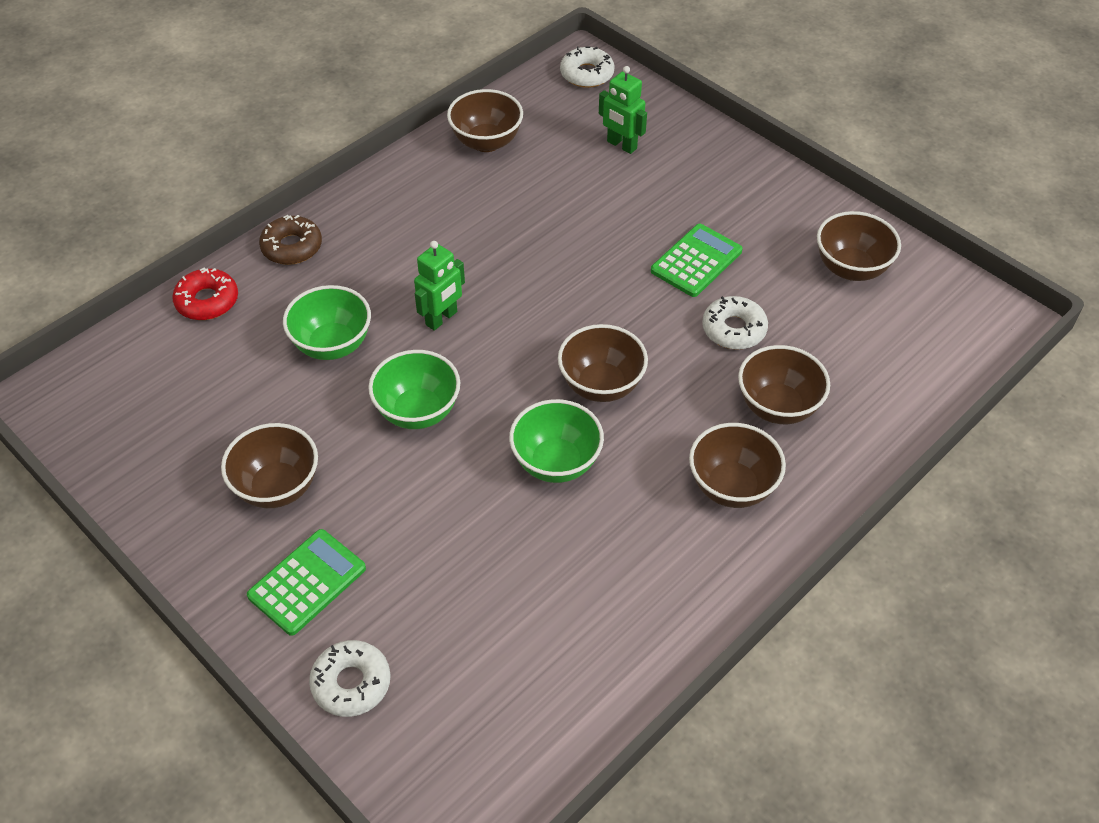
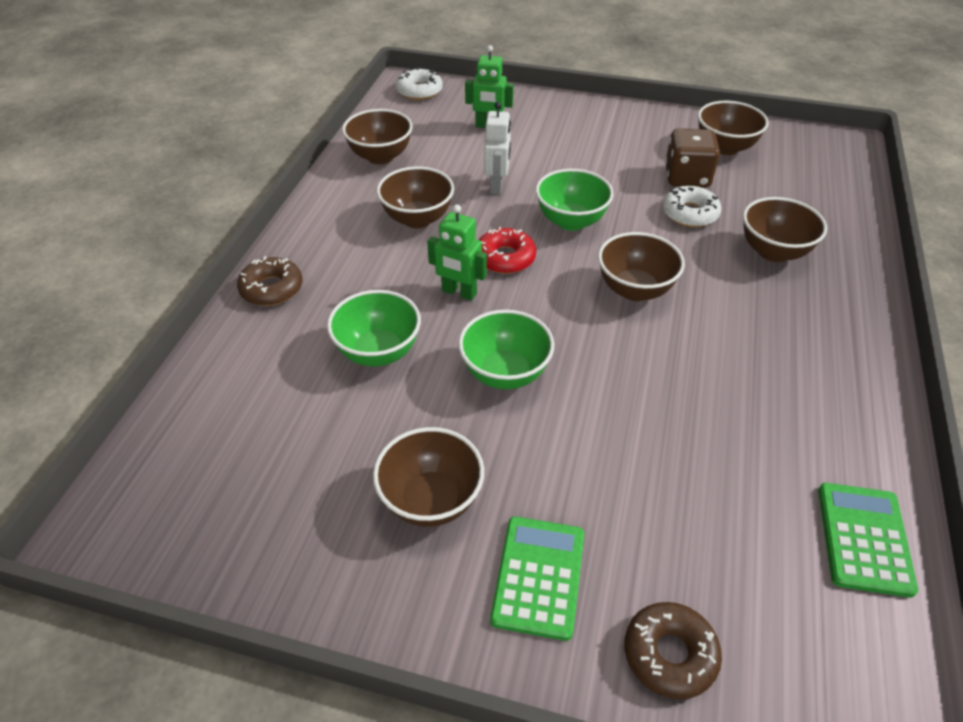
camera: 30 degrees left, 5 degrees down
(207, 301) = (221, 364): red donut -> red donut (505, 258)
(351, 683) = (669, 654): white donut -> brown donut
(442, 318) = (459, 292): green robot -> green robot turned 105 degrees clockwise
(556, 463) = (658, 362): green bowl -> green bowl (571, 221)
(569, 220) = (497, 186): none -> white robot
(696, 261) = (617, 180): green calculator -> green calculator (864, 539)
(732, 487) = (802, 320): brown bowl -> brown bowl (417, 219)
(772, 287) = (687, 177): none -> brown dice

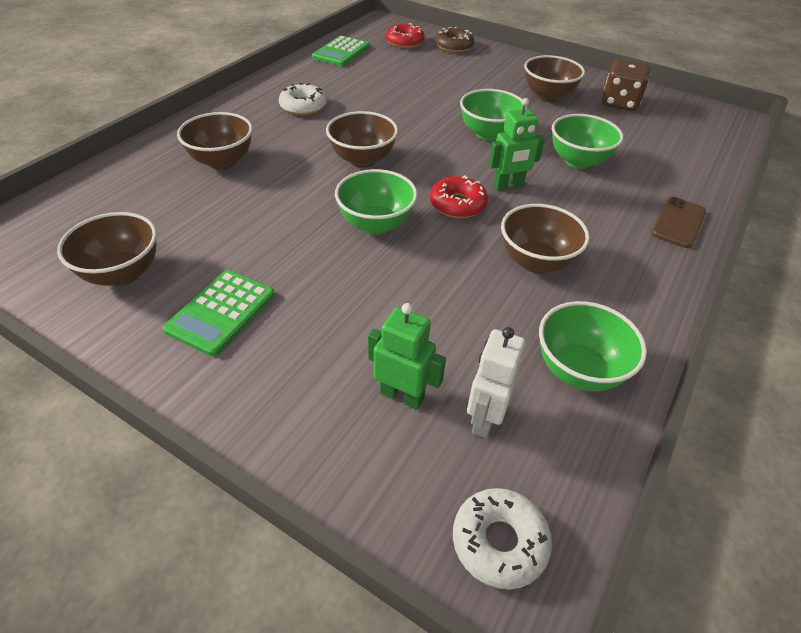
camera: 165 degrees left, 0 degrees up
(271, 289) = (678, 222): brown donut -> brown phone
(380, 156) = (578, 370): brown bowl -> green bowl
(459, 292) = (508, 186): green robot -> green robot turned 120 degrees clockwise
(497, 186) = (434, 284): white robot -> white robot (484, 418)
(538, 577) = (500, 69): green calculator -> green calculator (221, 312)
(687, 177) = (213, 244): brown dice -> brown dice (619, 103)
(689, 213) = (254, 206): white donut -> white donut (303, 106)
(782, 635) = (404, 42): none -> red donut

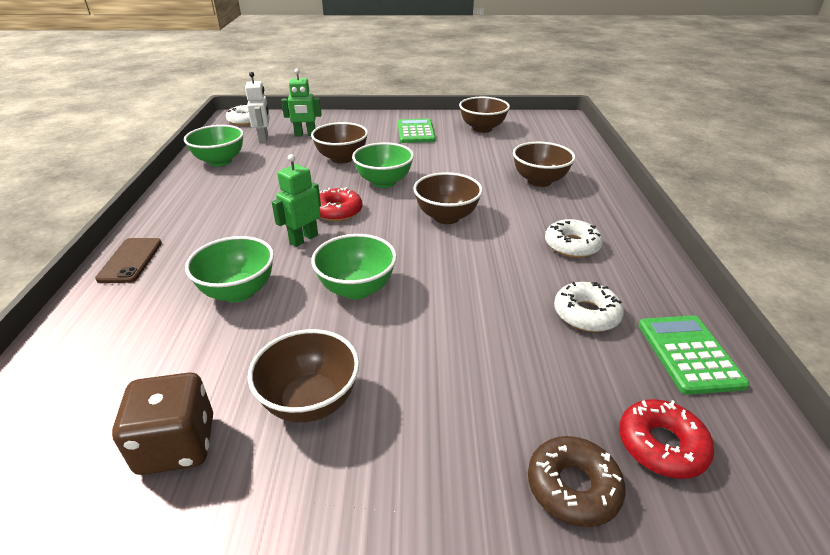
camera: 150 degrees right, 10 degrees down
(362, 77) = (586, 314): none -> white donut
(536, 262) = (258, 196): brown bowl -> brown bowl (342, 158)

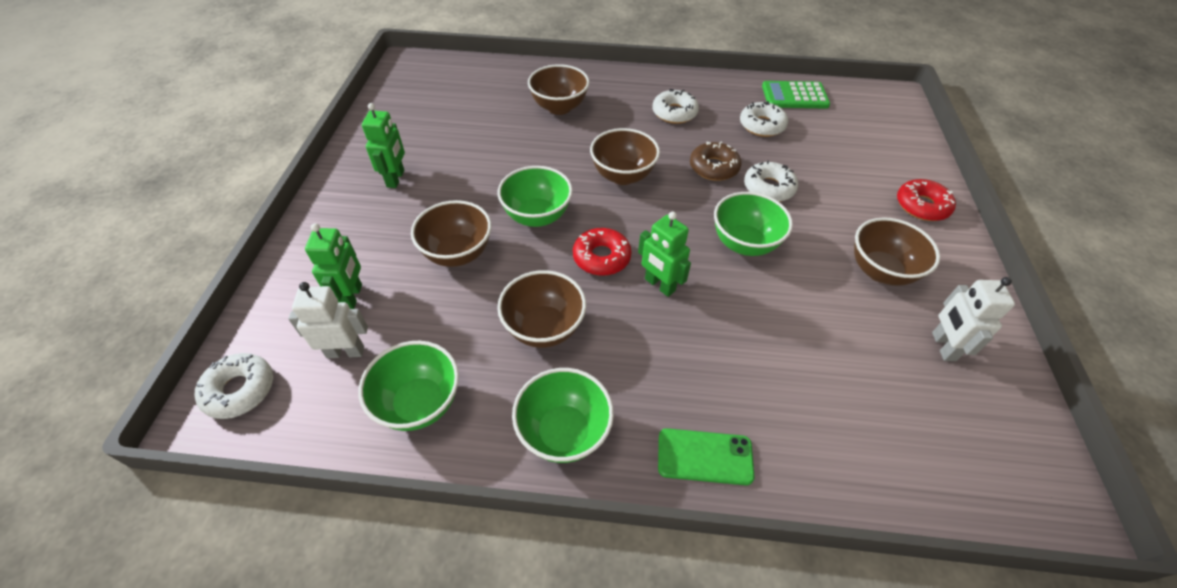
camera: 85 degrees left, 15 degrees up
(130, 260) = (705, 457): brown phone -> green phone
(177, 445) = (943, 346): brown dice -> white robot
(238, 291) = (757, 332): green bowl -> green bowl (564, 432)
(416, 132) = (396, 179): green calculator -> green robot
(454, 312) = (768, 188): none -> white donut
(482, 128) = (411, 123): brown bowl -> brown bowl (544, 328)
(573, 487) = (907, 162): brown donut -> brown donut (714, 167)
(661, 445) = (869, 125): red donut -> red donut (921, 206)

